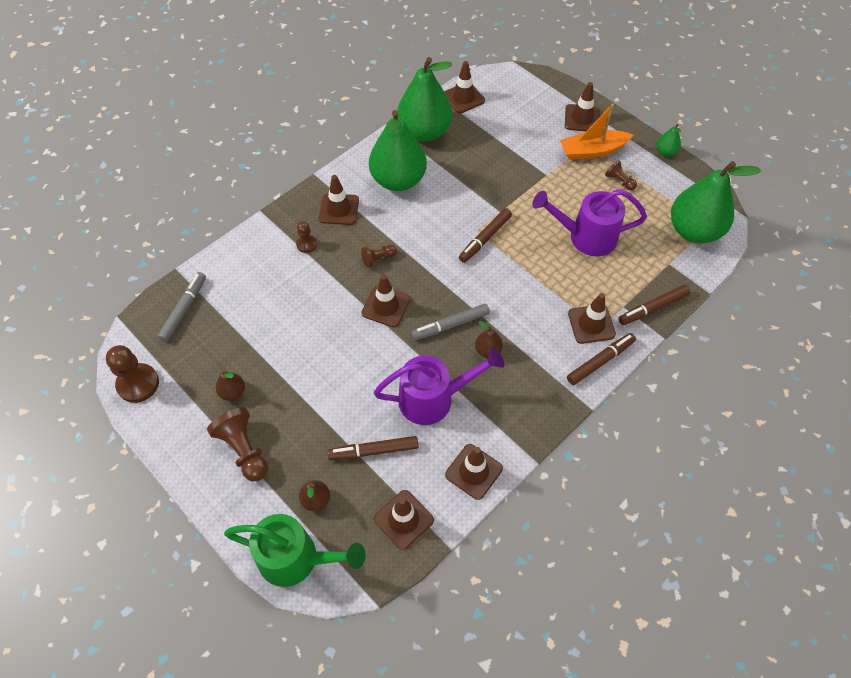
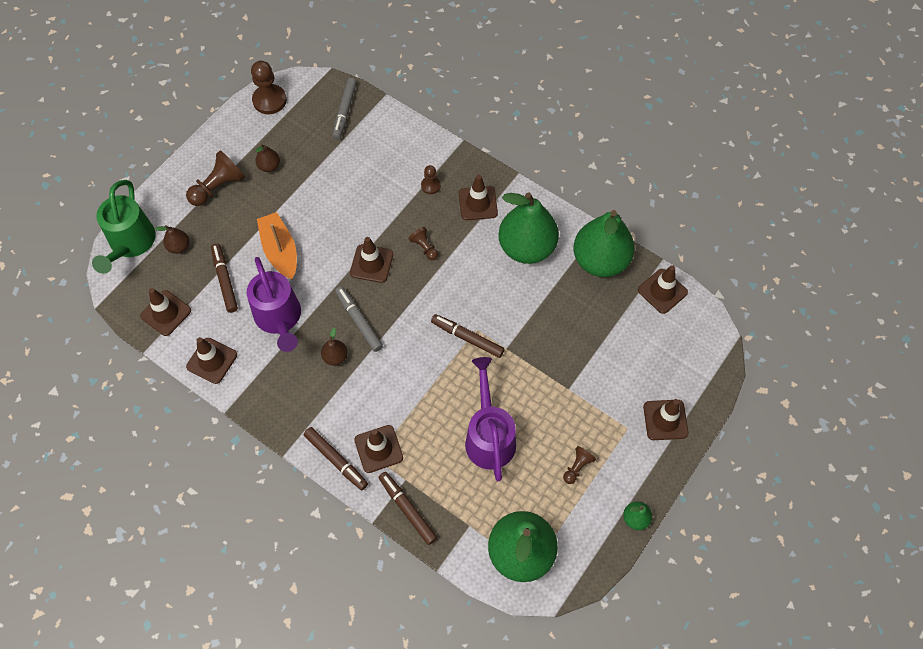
camera: 80 degrees right, 5 degrees up
(184, 309) = (344, 111): grey marker -> grey marker turned 90 degrees clockwise
(592, 151) = (616, 435): orange boat -> orange boat (280, 251)

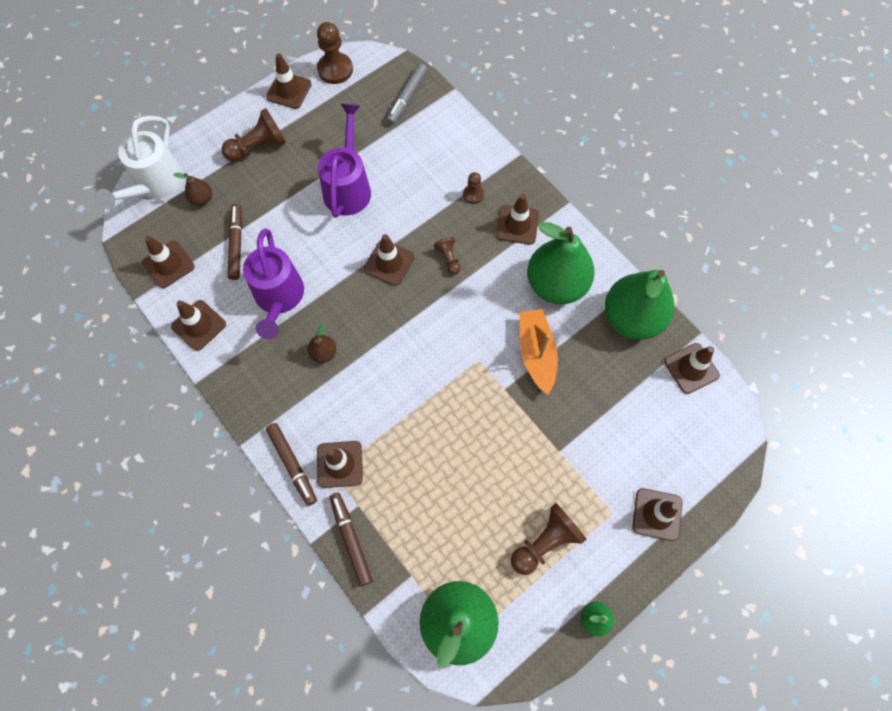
camera: 15 degrees right, 5 degrees up
(130, 244) = (155, 185): green watering can -> white watering can
(231, 129) = (289, 90): none -> brown traffic cone
(269, 166) = (315, 137): brown pear -> none
(280, 251) = (300, 227): orange boat -> orange boat (536, 353)
(359, 321) = (359, 321): grey marker -> none
(467, 338) = (466, 367): brown marker -> none
(489, 435) = (459, 480): purple watering can -> purple watering can (348, 186)
(577, 467) = (545, 542): brown pawn -> brown pawn, size x1.80

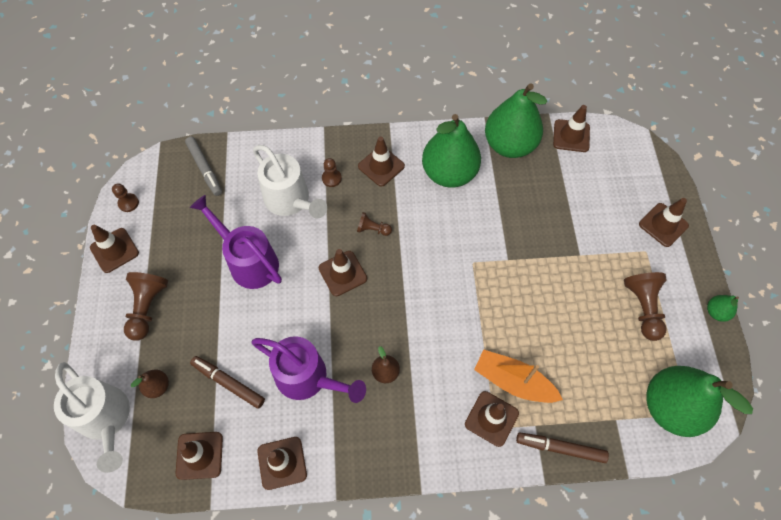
camera: 55 degrees left, 5 degrees down
(292, 465) = (468, 457): brown marker -> none
(335, 69) = (128, 203): brown pawn -> brown pawn, size x0.56
(426, 179) = (291, 201): none -> white watering can
(536, 353) = (494, 221): orange boat -> orange boat (513, 381)

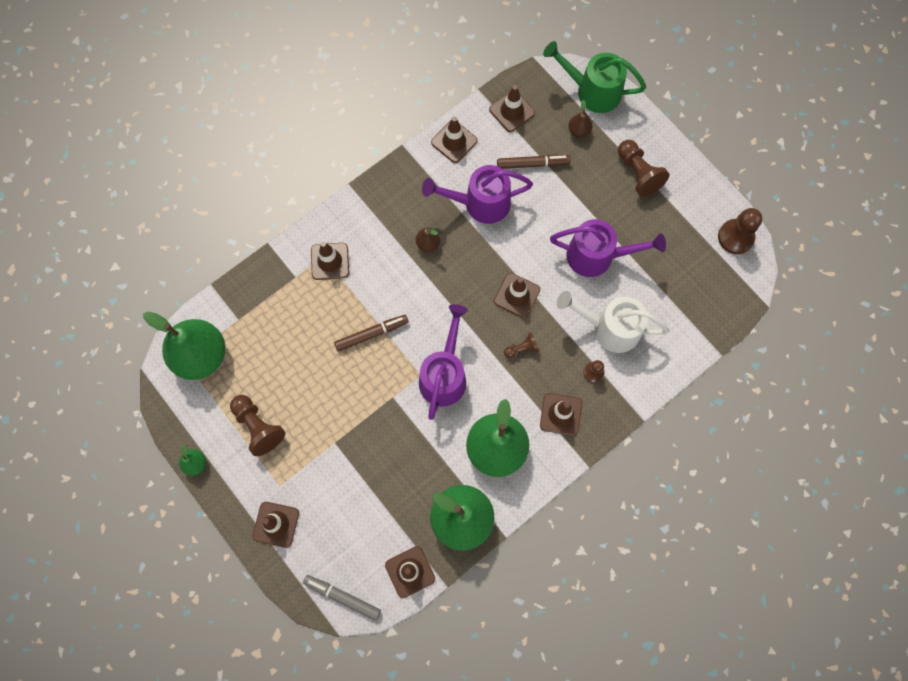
camera: 145 degrees right, 10 degrees up
(107, 420) = (591, 91): white watering can -> green watering can
(114, 250) = (706, 195): brown traffic cone -> none
(128, 203) = (735, 237): brown pawn -> brown pawn, size x1.80
(205, 169) = (706, 307): grey marker -> grey marker (342, 597)
(451, 250) = (444, 374): none -> purple watering can
(513, 381) = (329, 298): orange boat -> none
(560, 448) = (269, 273): brown marker -> brown marker (371, 334)

